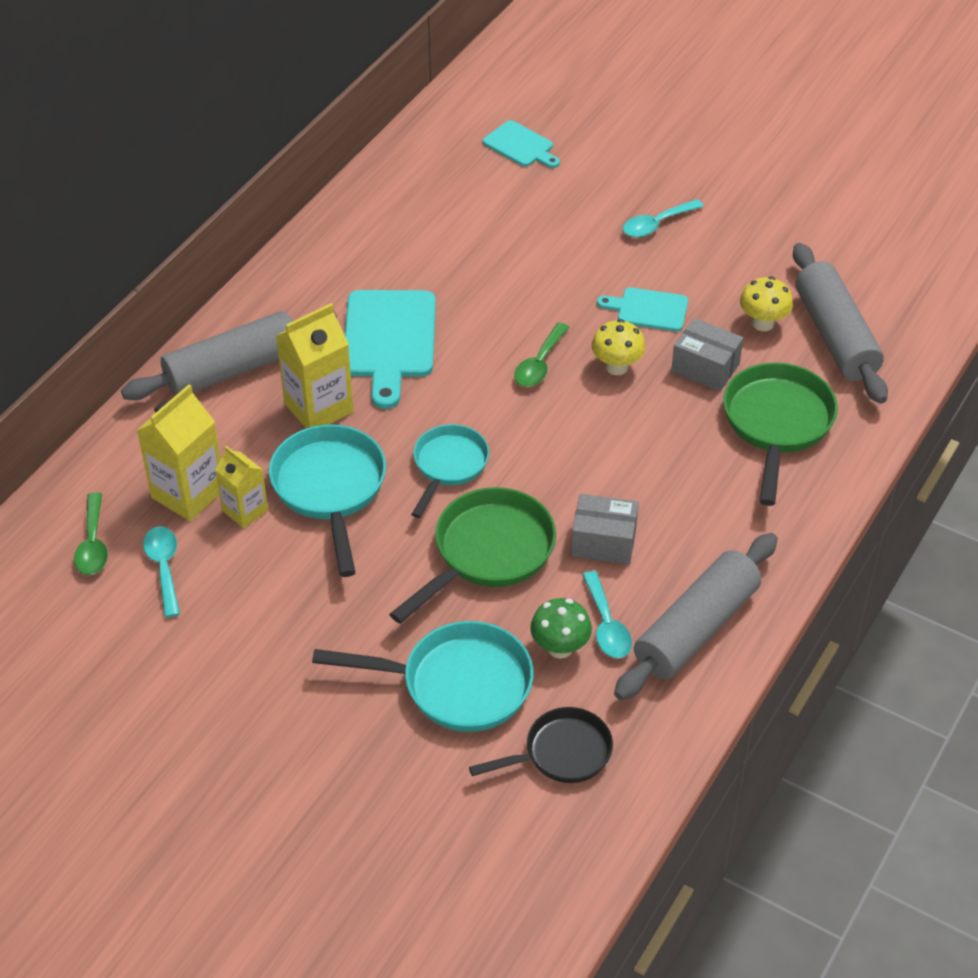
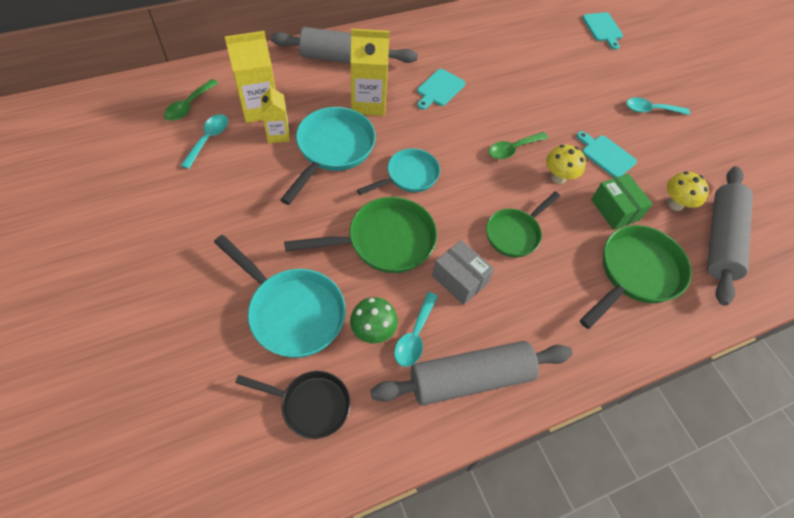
camera: 30 degrees right, 10 degrees up
(389, 340) = (439, 89): turquoise cutting board -> turquoise cutting board, size x0.57
(621, 458) = (515, 233): none -> green pan
(705, 367) = (615, 209): grey box -> green box

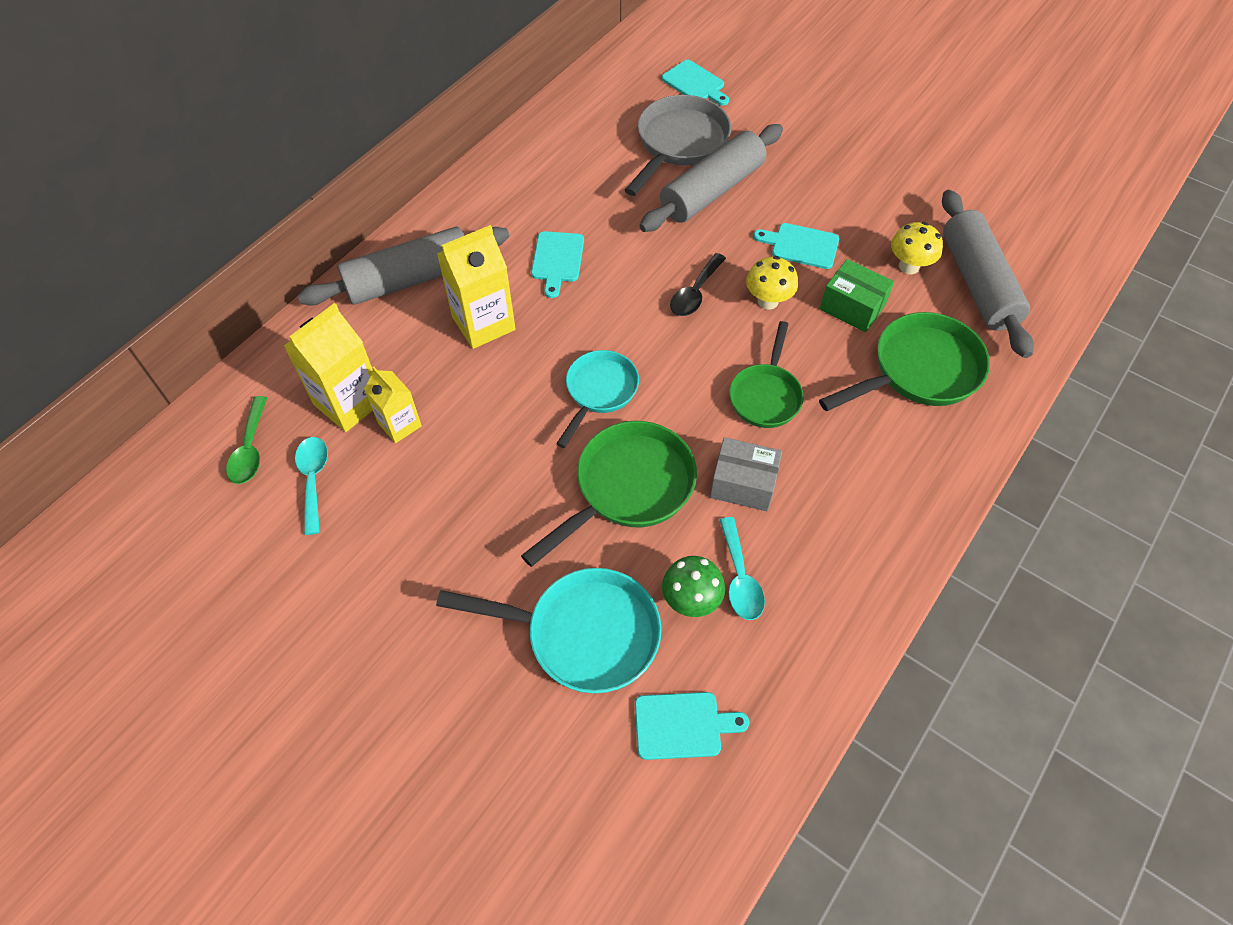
camera: 25 degrees left, 0 degrees up
(310, 405) = (683, 725): black pan -> turquoise cutting board
(332, 150) = (483, 408): turquoise pan -> none
(470, 378) = (830, 589): grey rolling pin -> grey rolling pin (711, 190)
(513, 149) = (695, 293): green spoon -> black spoon
(566, 58) = (679, 144): none -> grey pan
(635, 273) = (919, 370): green pan -> green pan turned 45 degrees clockwise
(651, 110) = (813, 163): turquoise spoon -> none

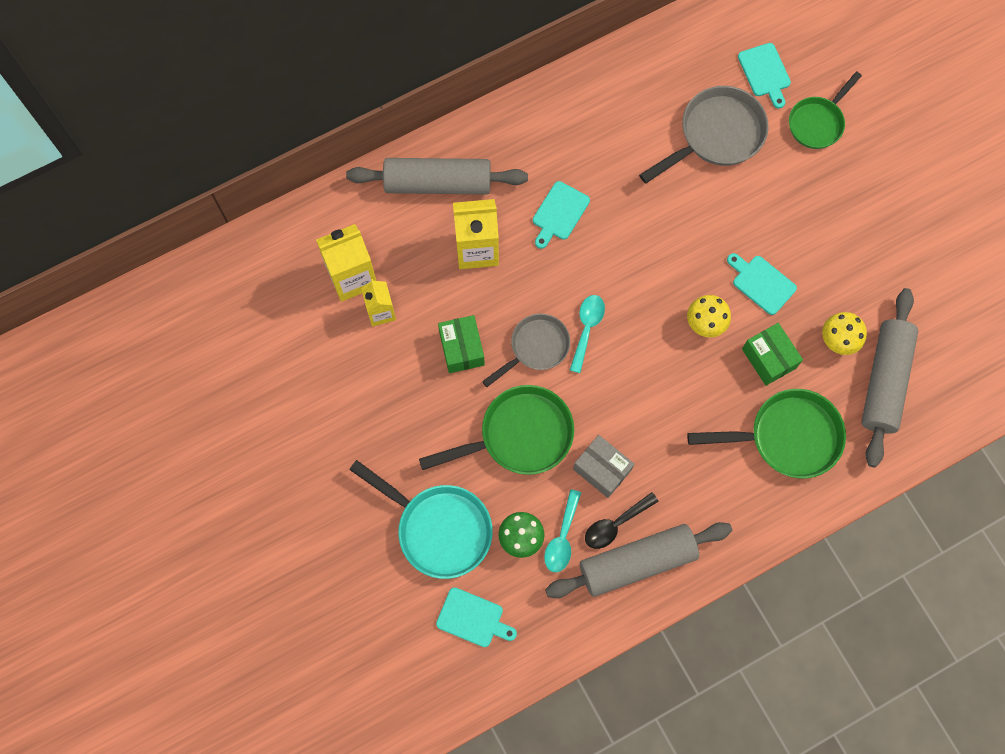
camera: 25 degrees right, 15 degrees up
(250, 449) = (271, 286): green spoon -> none
(313, 480) = (305, 331): turquoise spoon -> turquoise spoon (587, 329)
(514, 425) = (461, 349): none -> green box
(599, 392) = (536, 347): turquoise pan -> grey pan
(695, 293) = (652, 291): black spoon -> black spoon (615, 524)
(711, 190) = (718, 196): grey rolling pin -> grey rolling pin (637, 562)
(766, 395) = (658, 405): green pan -> green pan (818, 122)

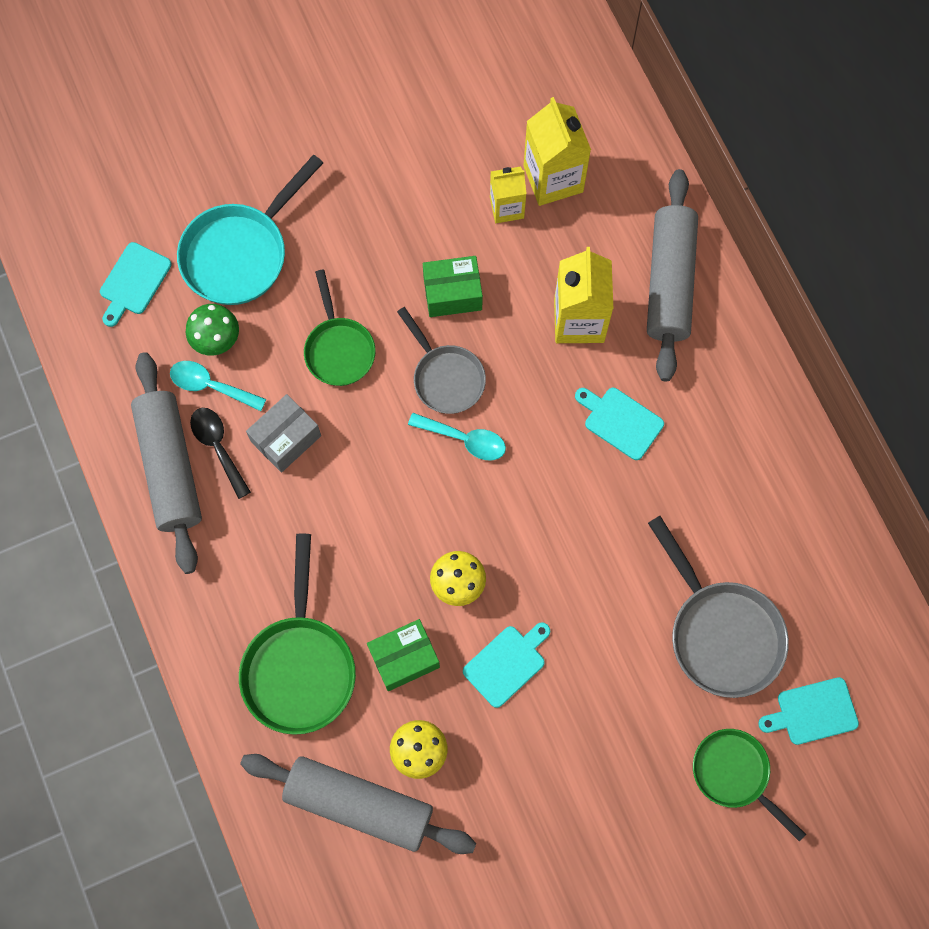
camera: 95 degrees right, 0 degrees up
(519, 435) = (339, 349): green pan -> green pan, size x0.66

